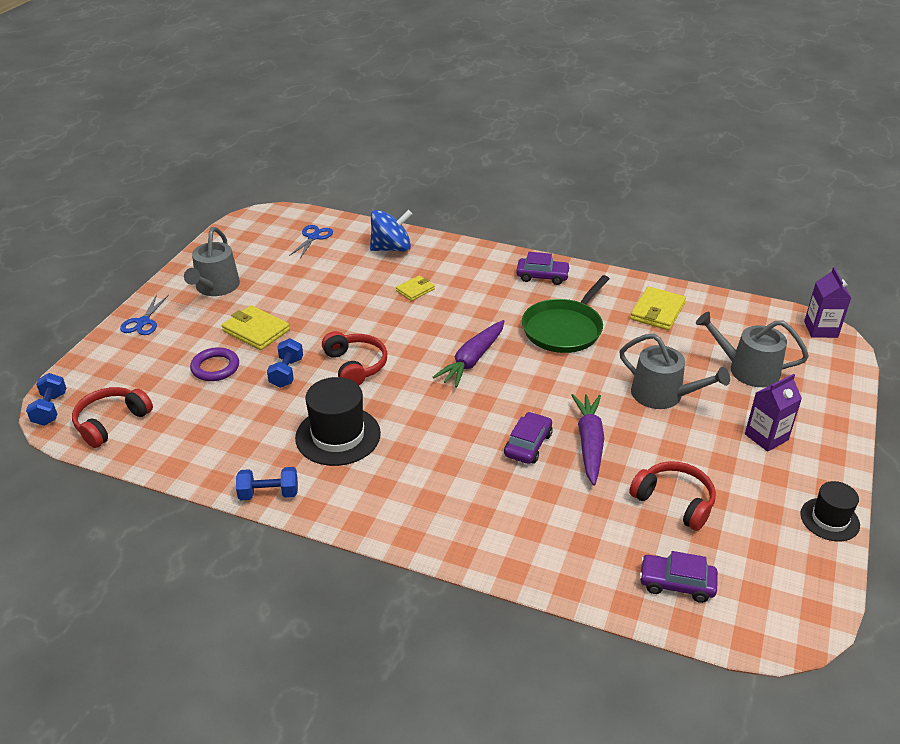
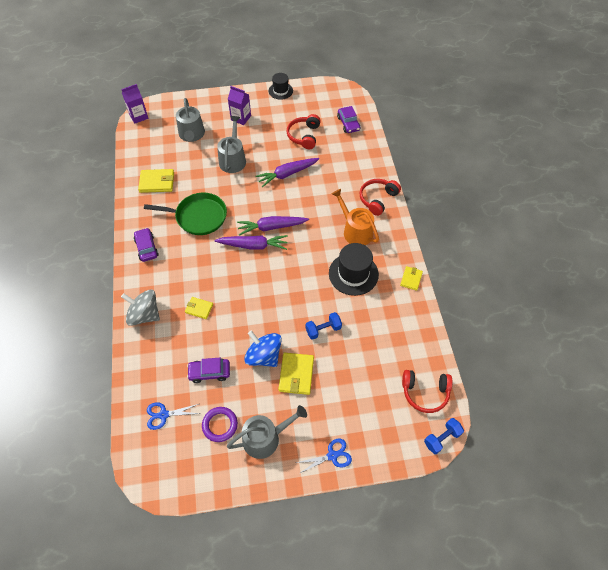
camera: 120 degrees left, 20 degrees up
(215, 367) = (344, 372): purple ring -> purple ring (220, 425)
(269, 494) = (411, 279): blue dumbbell -> yellow wallet
(355, 366) = (294, 298): red headphones -> red headphones (377, 199)
(391, 248) = (154, 351): blue spinning top -> blue spinning top (264, 356)
(410, 472) = (355, 231): none -> orange watering can
(443, 253) = (144, 315): none -> grey spinning top
(491, 387) = (271, 227): none -> purple carrot
(528, 445) = (304, 195): purple car -> purple car (209, 372)

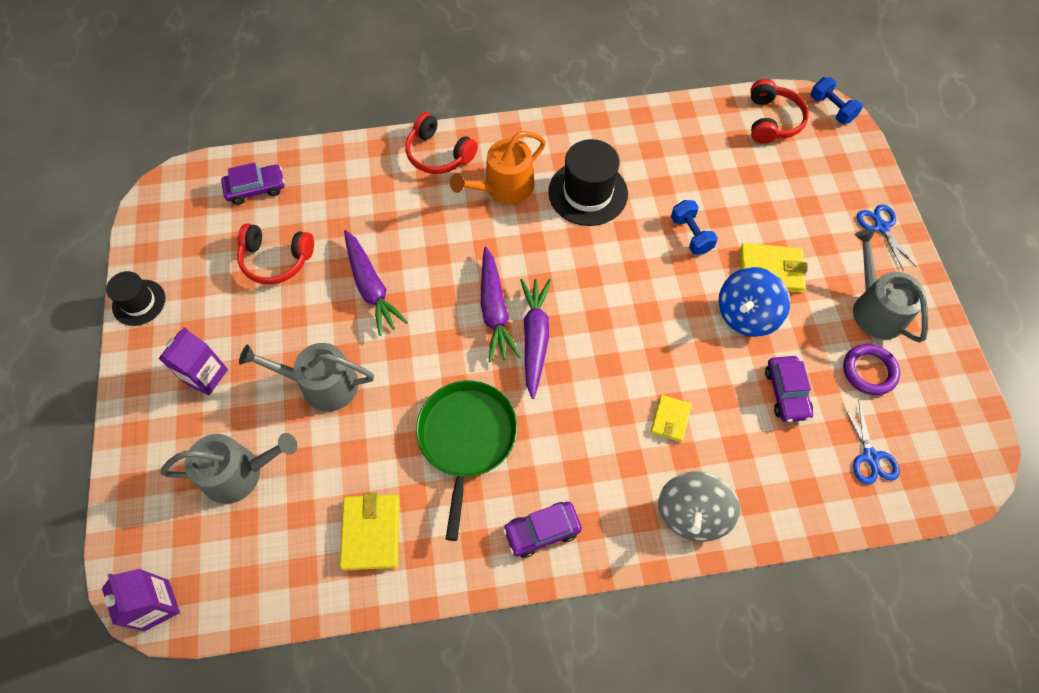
camera: 90 degrees left, 5 degrees up
(411, 279) = (593, 122): yellow wallet -> none

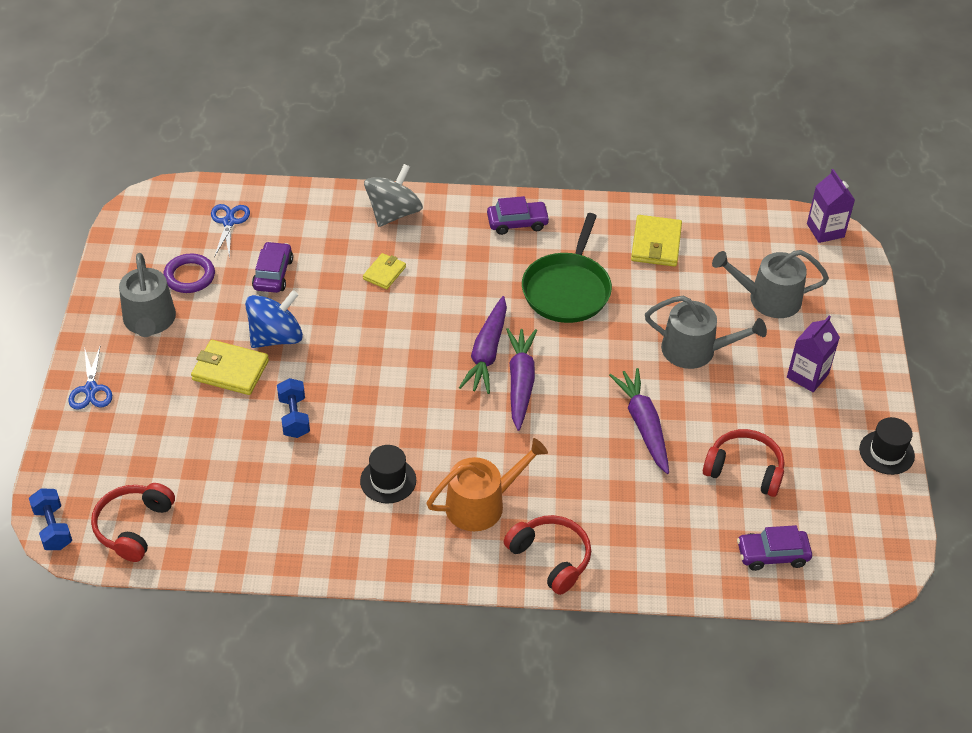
camera: 170 degrees left, 15 degrees down
(588, 193) = (388, 480): black hat -> black hat, size x0.61

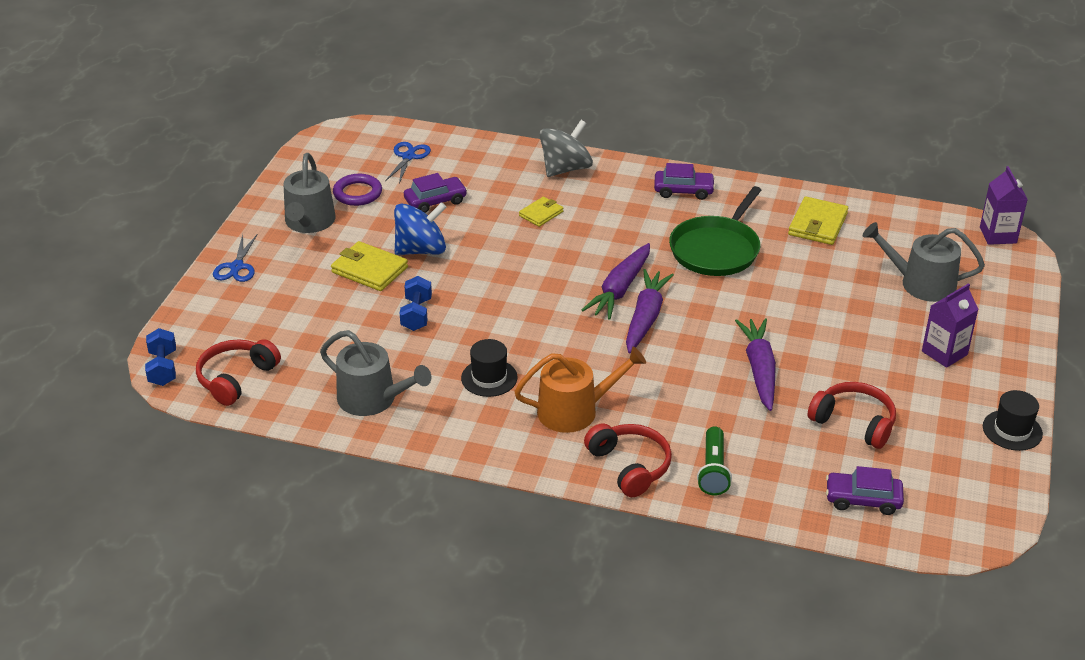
camera: 15 degrees right, 10 degrees down
(273, 274) = (435, 201): purple car -> purple car turned 45 degrees clockwise
(629, 548) = (713, 470): none -> green flashlight
(695, 350) = (832, 316): grey watering can -> grey watering can (373, 399)

